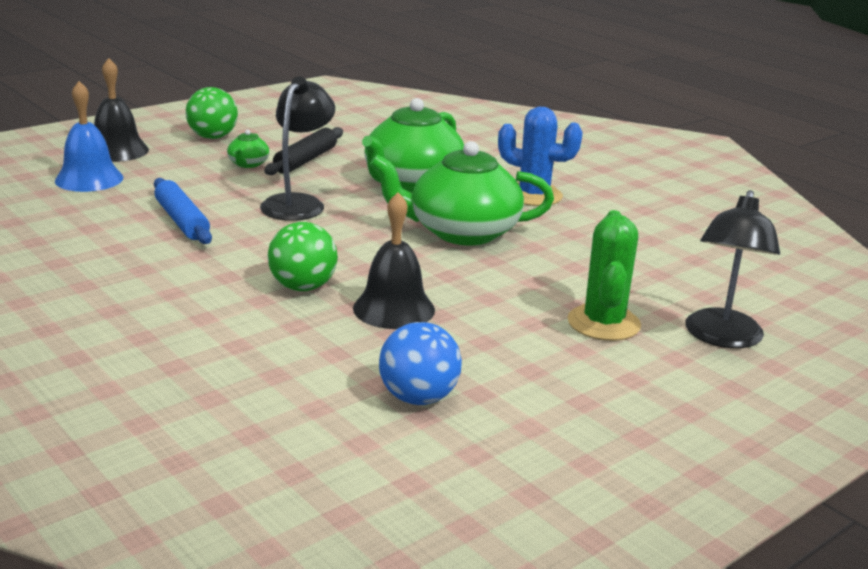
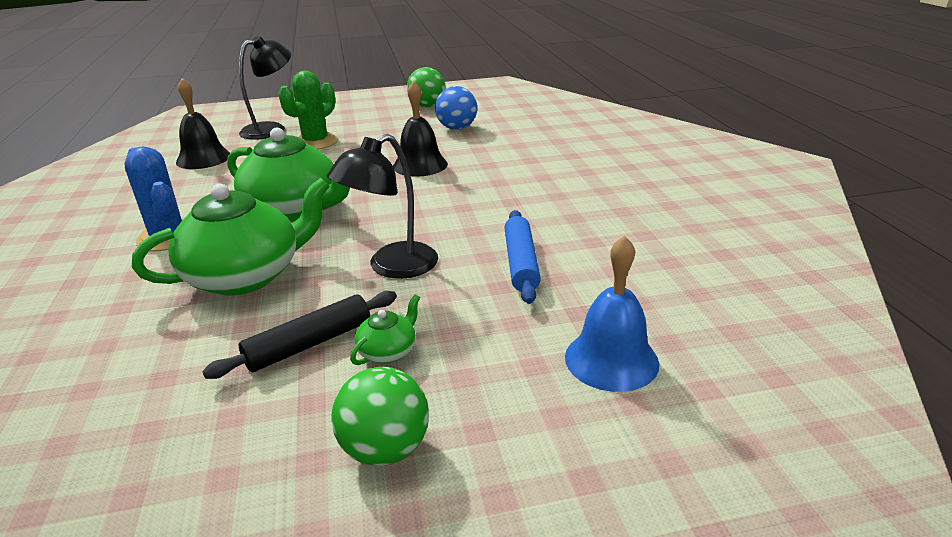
camera: 150 degrees left, 5 degrees up
(117, 150) = (560, 437): black bell -> black bell (203, 158)
(303, 287) = (463, 186): green ball -> green ball (427, 106)

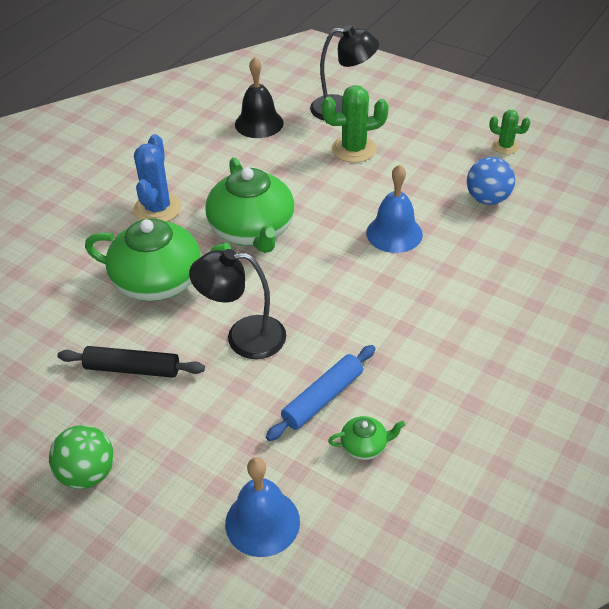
camera: 45 degrees right, 15 degrees up
(388, 351) = (161, 408): green teapot -> green teapot (365, 446)
(420, 165) = (394, 233): black bell -> blue bell
(427, 106) = (505, 146): green ball -> green cactus

